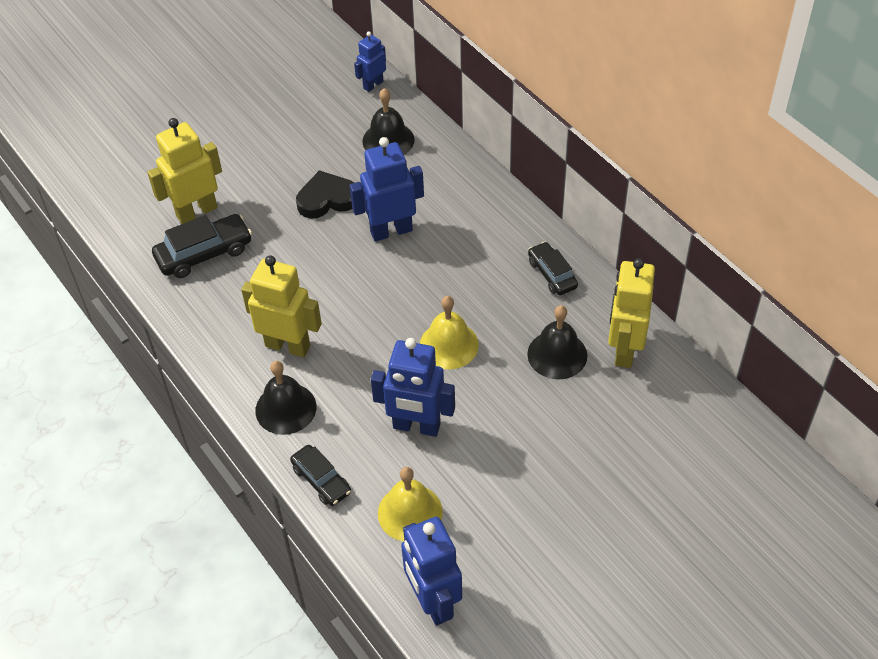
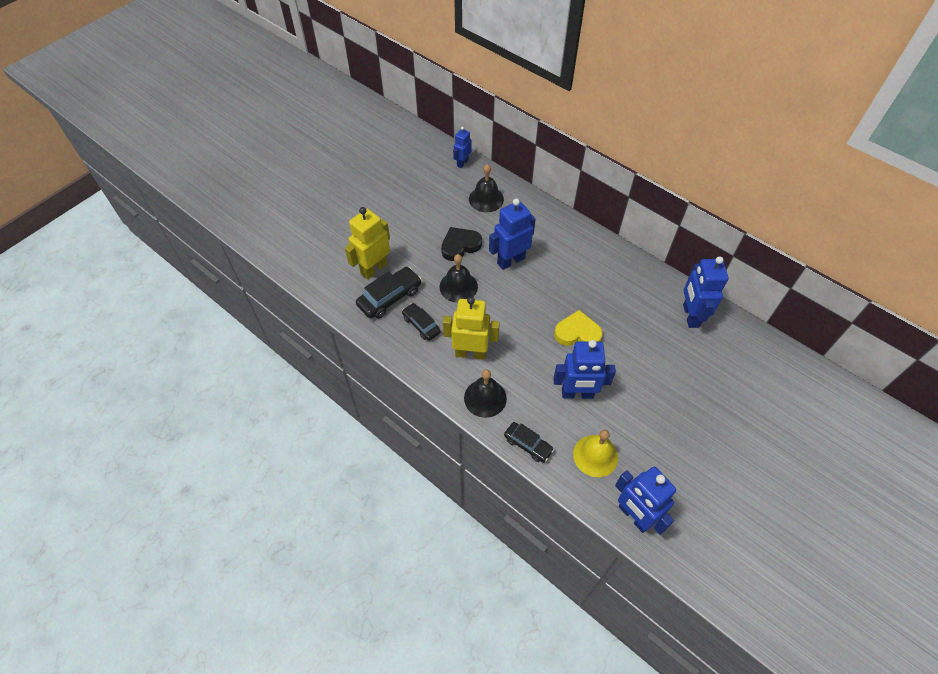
camera: 15 degrees left, 5 degrees up
(449, 345) = (577, 333): yellow bell -> yellow heart
(552, 274) = (625, 273): black car -> black car (421, 325)
(557, 354) = (649, 327): black bell -> black bell (458, 286)
(624, 349) = (690, 316): yellow robot -> blue robot

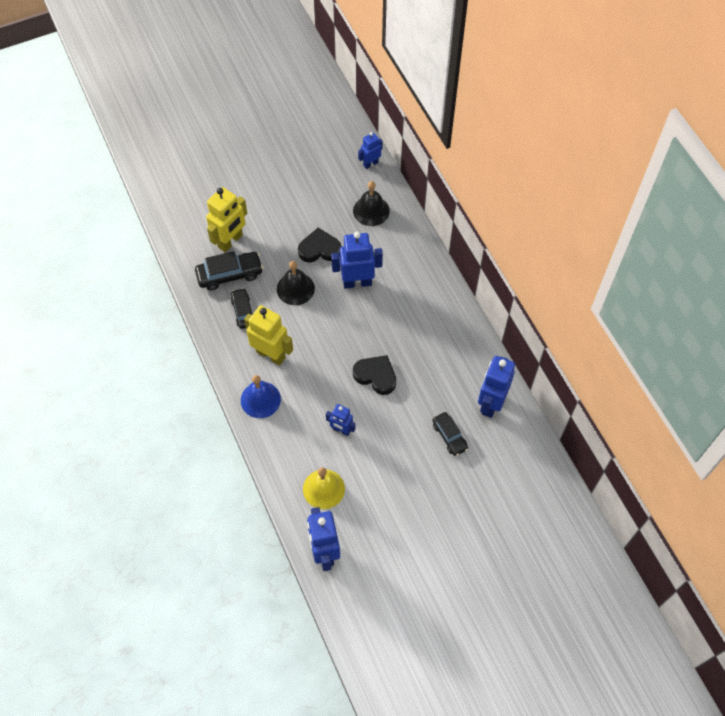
camera: 25 degrees right, 5 degrees up
(374, 269) = (230, 241): yellow robot -> yellow robot turned 150 degrees clockwise
(485, 398) = (260, 399): black bell -> blue bell
(528, 445) = (273, 455): black car -> black car (449, 436)
(577, 333) = (376, 376): yellow heart -> black heart
(577, 394) = (341, 430): blue robot -> blue robot, size x0.58

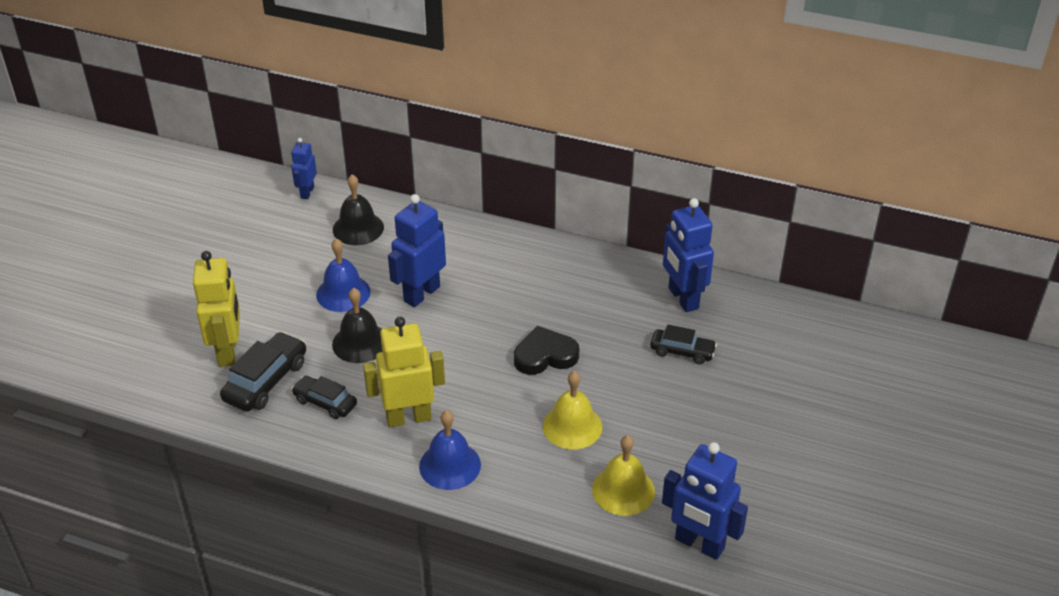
camera: 45 degrees left, 20 degrees down
(319, 249) = (343, 293): black heart -> blue bell
(341, 430) = (572, 426): blue robot -> yellow bell

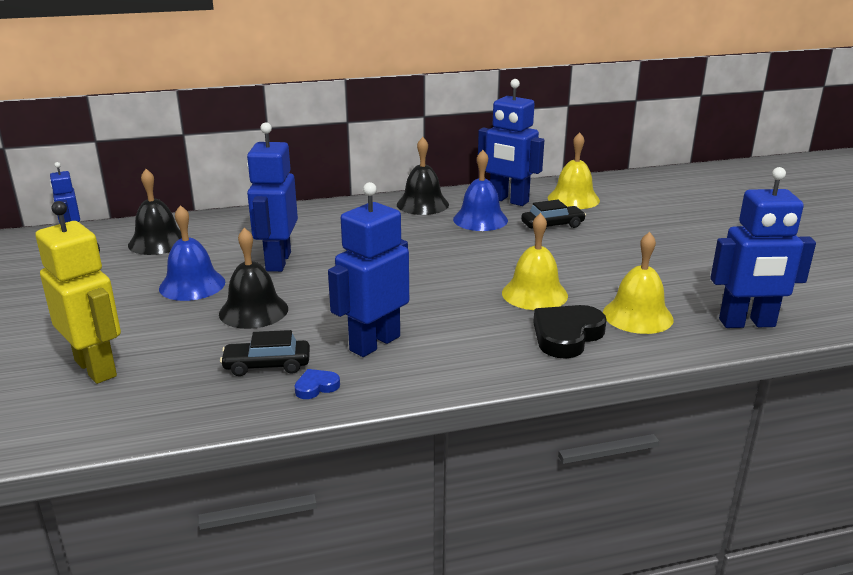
camera: 35 degrees left, 15 degrees down
(266, 381) = (173, 374): black car -> none
(337, 438) = (316, 387): none -> blue heart
(408, 417) = (374, 343): yellow robot -> blue robot
(450, 465) = (463, 360): blue bell -> blue bell (480, 219)
(545, 355) = (447, 262): black heart -> black heart (566, 335)
(601, 270) = (422, 204): none -> black bell
(745, 323) = (573, 199): none -> yellow bell

